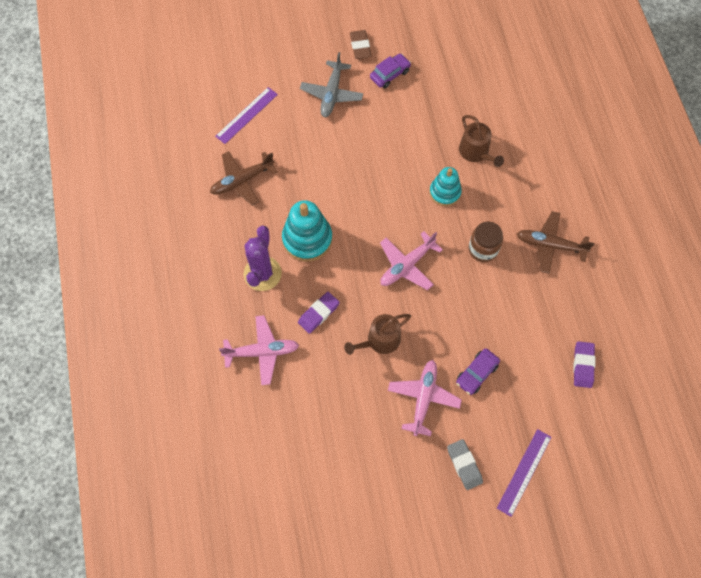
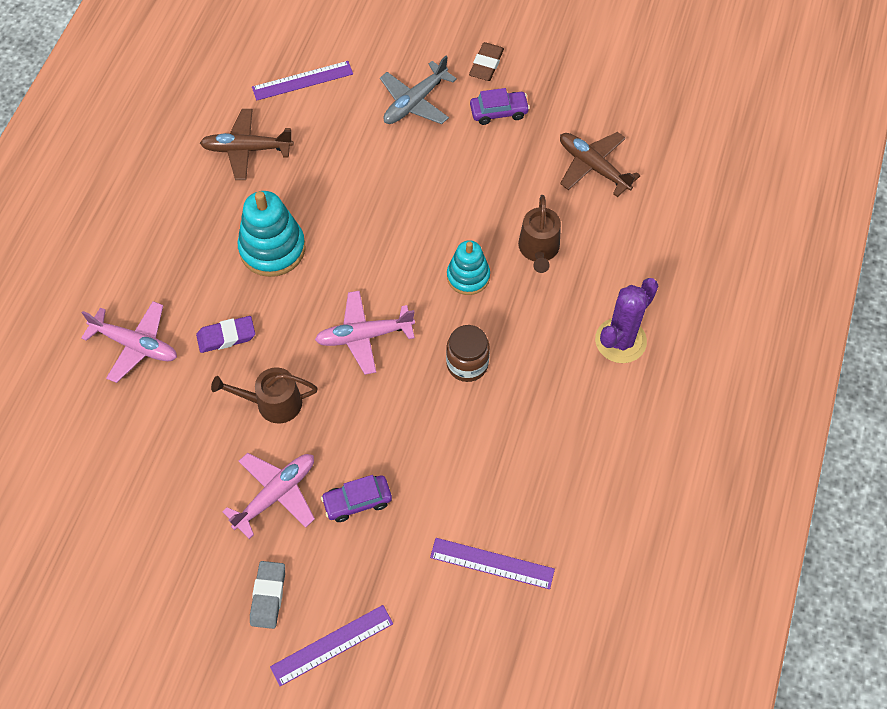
camera: 30 degrees right, 5 degrees down
(262, 273) = (196, 261): purple cactus -> purple cactus (620, 340)
(550, 245) = (552, 402): brown plane -> brown plane (593, 167)
(583, 365) = (492, 563): purple eraser -> purple ruler

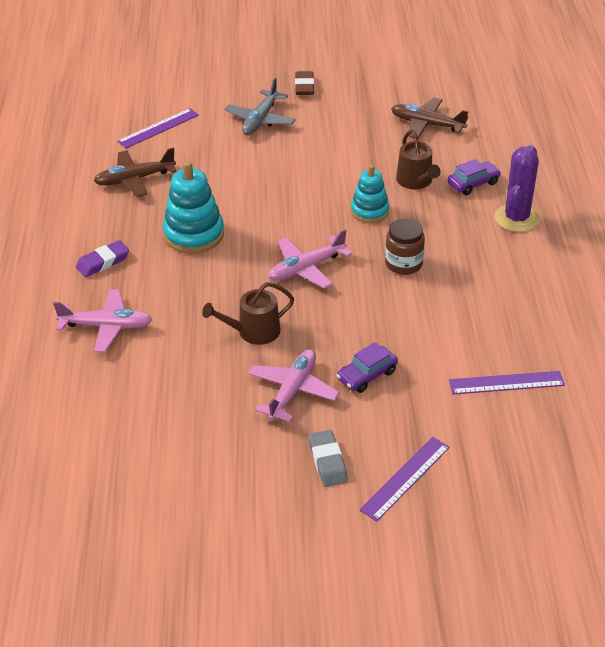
camera: 20 degrees left, 20 degrees down
(226, 336) = (186, 300): purple eraser -> purple eraser (103, 262)
(499, 112) = (332, 110): purple car -> purple car (473, 183)

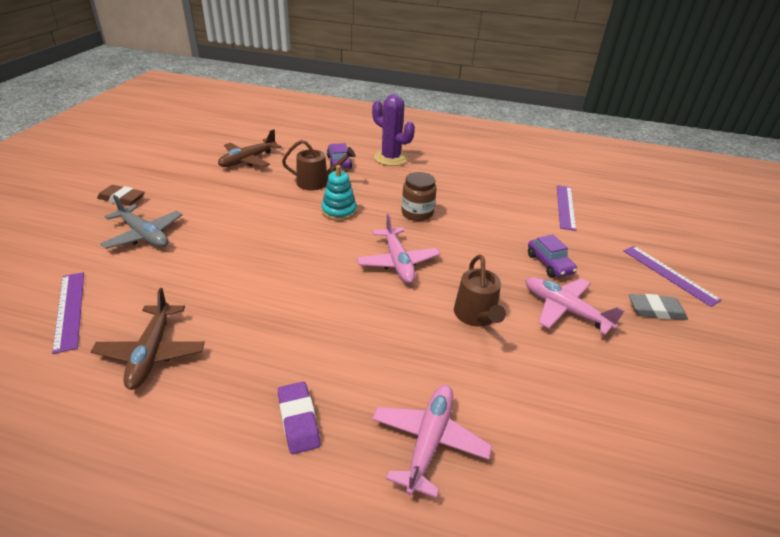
camera: 75 degrees left, 5 degrees down
(194, 234) = (298, 324): turquoise stacking toy -> none

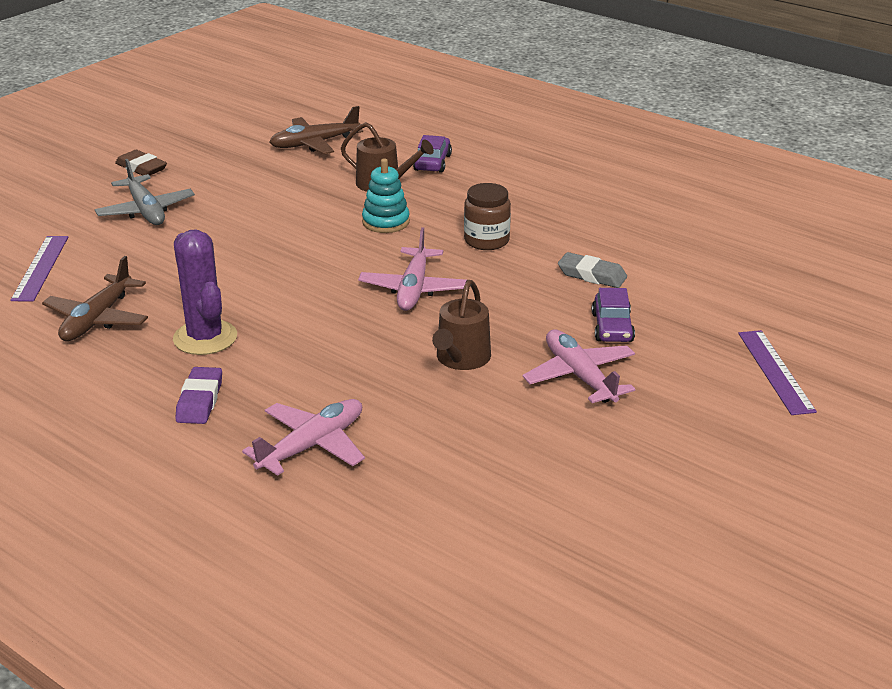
camera: 25 degrees right, 5 degrees down
(391, 158) = (510, 167): purple cactus -> purple cactus (205, 338)
(565, 207) = (712, 268): purple ruler -> none
(655, 310) = (704, 402): grey eraser -> grey eraser (592, 275)

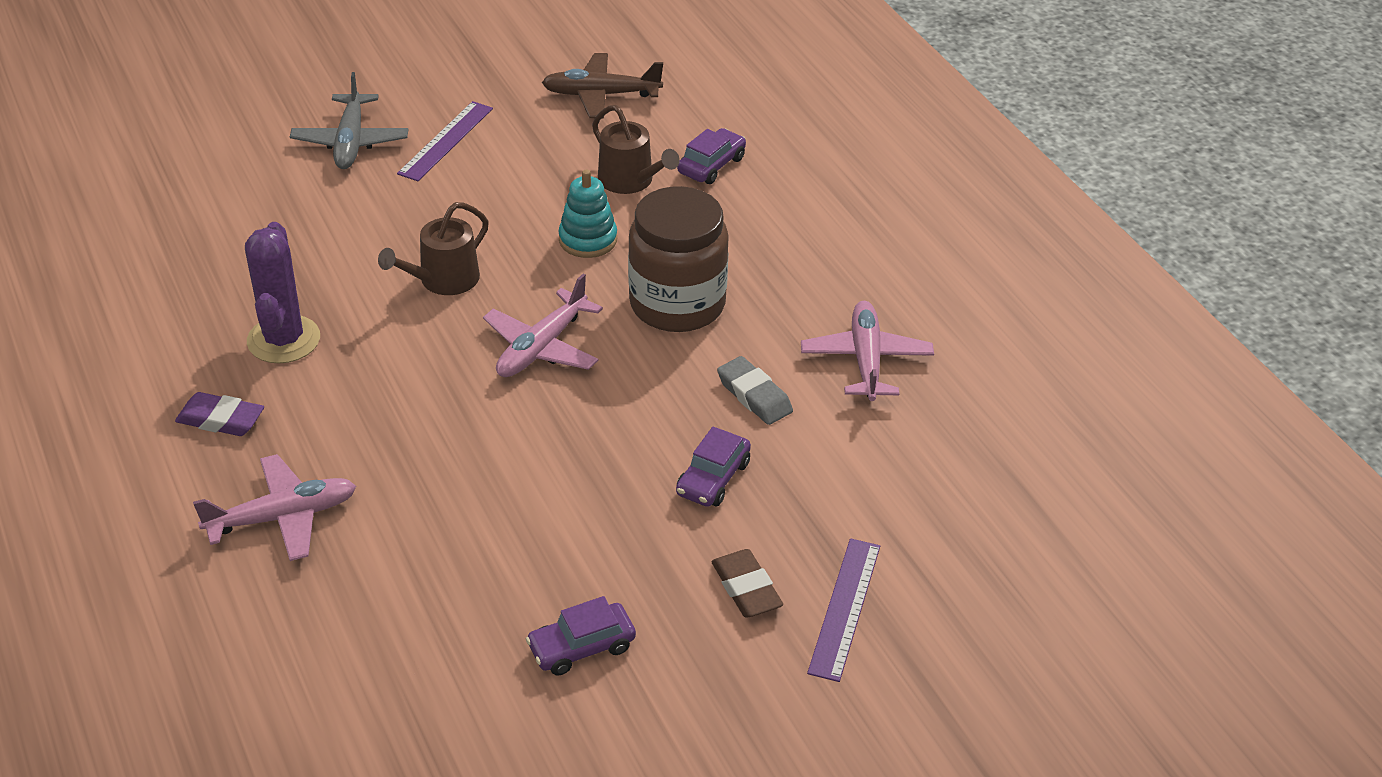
camera: 25 degrees right, 10 degrees up
(40, 268) = (195, 190): purple ruler -> purple ruler (446, 141)
(97, 319) = (200, 278): brown plane -> none
(141, 168) = (390, 77): brown eraser -> brown eraser (746, 588)
(200, 400) = (221, 419): purple eraser -> purple eraser turned 75 degrees clockwise
(461, 359) = (515, 461): brown watering can -> brown watering can (443, 280)
(486, 240) = (677, 304): brown jar -> brown jar, size x1.69
(579, 376) = (620, 532): pink plane -> pink plane (866, 360)
(622, 451) = (581, 647): none -> purple car

